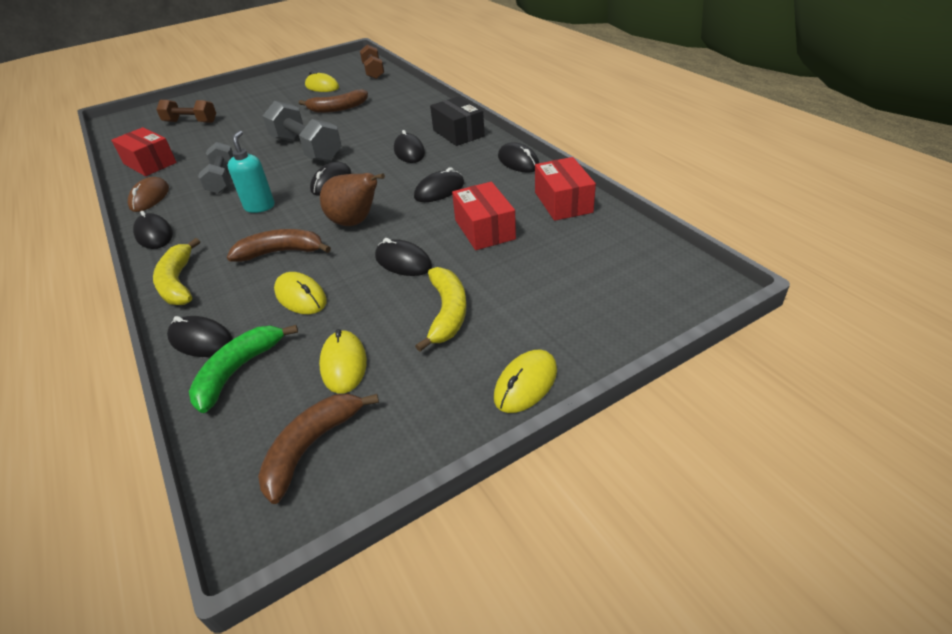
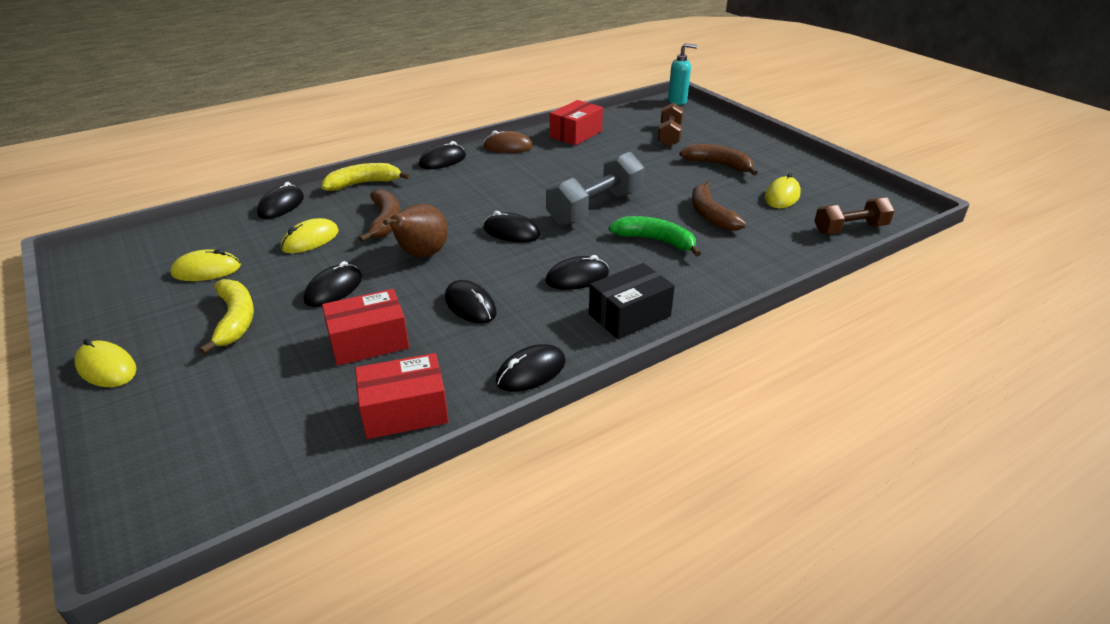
camera: 85 degrees right, 5 degrees down
(222, 179) = (534, 173): grey dumbbell -> none
(238, 371) = (234, 226): green banana -> green banana (655, 241)
(260, 206) = (473, 199): turquoise soap dispenser -> turquoise soap dispenser (677, 101)
(311, 447) = (130, 266): brown banana -> brown banana (718, 165)
(447, 313) = (235, 320): yellow banana -> yellow banana turned 105 degrees counterclockwise

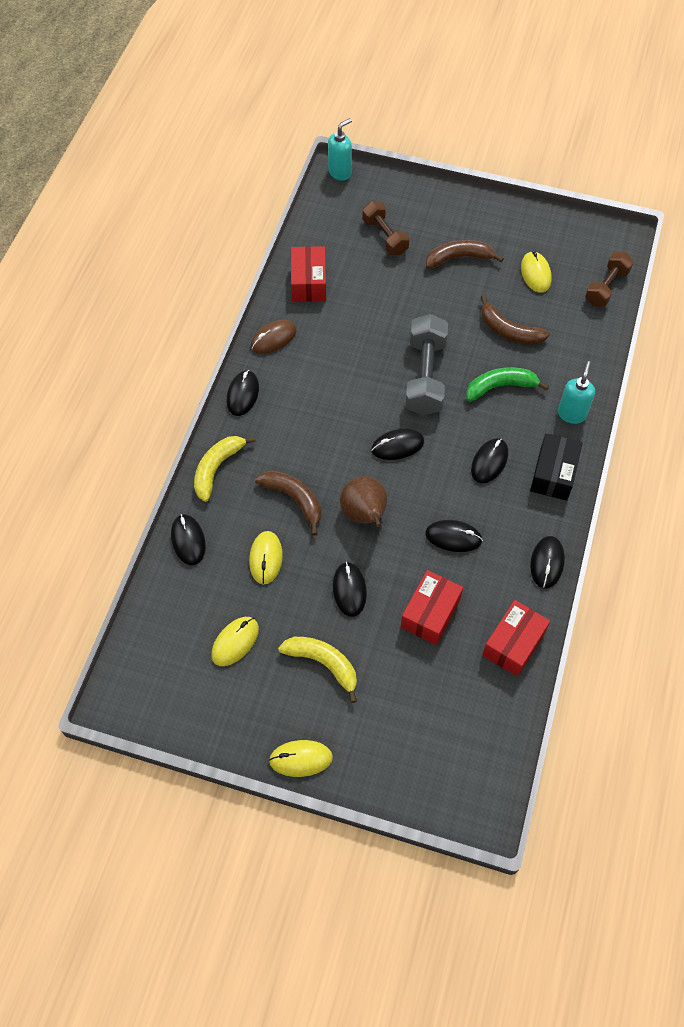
camera: 40 degrees left, 25 degrees up
(705, 286) = (571, 414): none -> turquoise soap dispenser

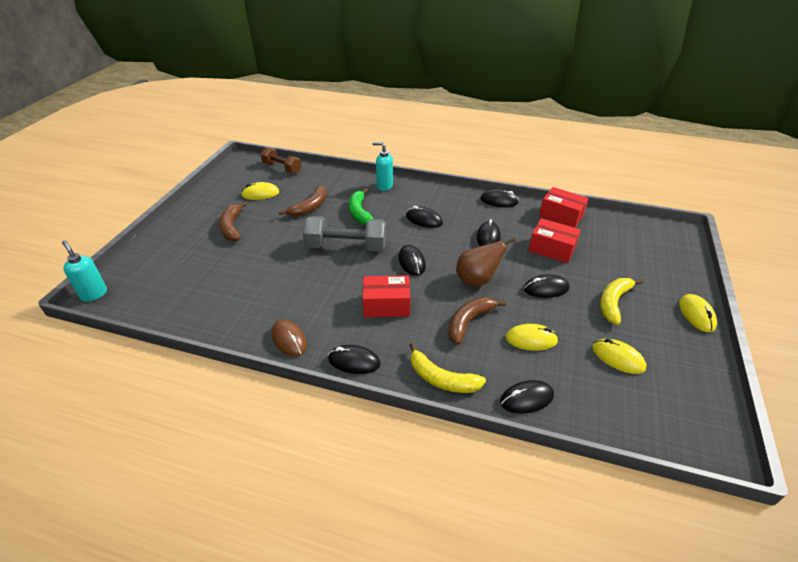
camera: 90 degrees left, 20 degrees down
(308, 282) = (226, 315): red box -> red box (386, 305)
(385, 237) = (191, 266): brown dumbbell -> none
(553, 474) = (432, 195): black box -> none

